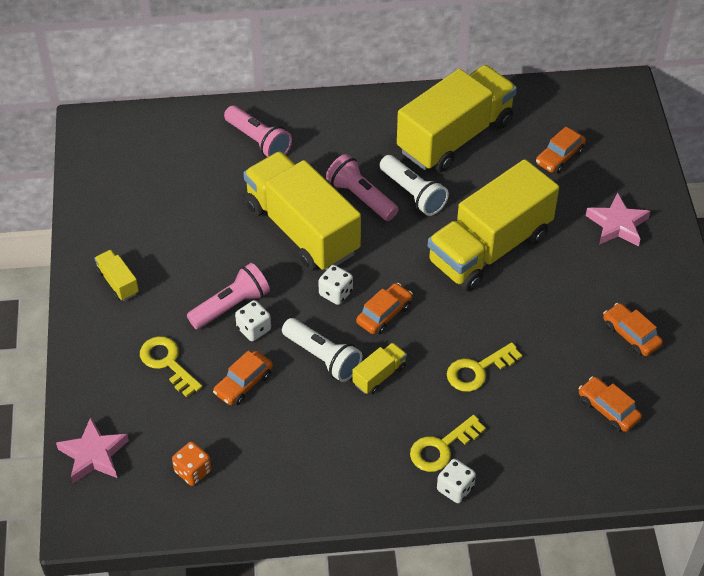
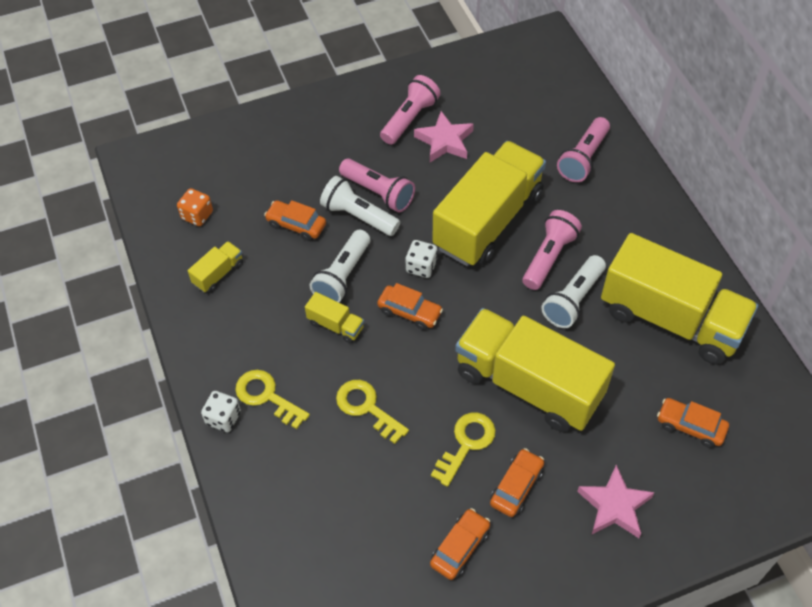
camera: 75 degrees right, 5 degrees up
(93, 455) = (198, 146): pink star -> pink star (444, 141)
(118, 282) = (376, 109): yellow truck -> yellow truck (218, 274)
(145, 258) = (410, 119): none -> pink flashlight
(167, 362) = (302, 166): yellow key -> yellow key (466, 443)
(254, 329) = (358, 216): white dice -> white flashlight
(608, 409) = (353, 541): orange car -> orange car (516, 487)

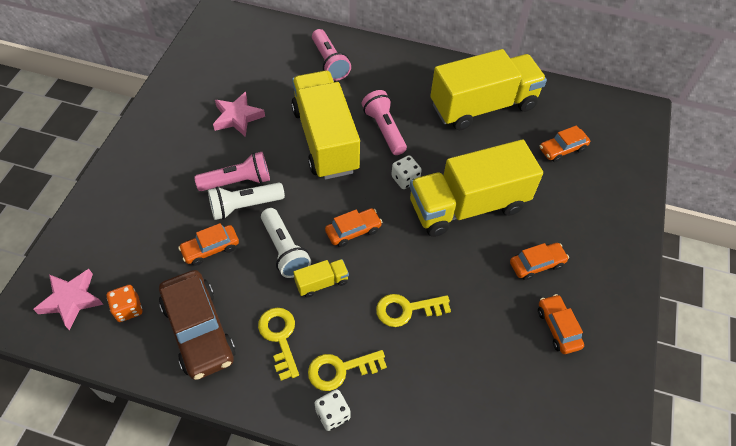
camera: 55 degrees left, 0 degrees up
(218, 274) = (199, 330): yellow truck -> brown car
(410, 119) = (197, 122): pink flashlight -> none
(421, 266) = (324, 199): white dice -> white dice (405, 179)
(466, 443) = (483, 269): yellow key -> yellow key (279, 337)
(516, 487) = (536, 264): orange car -> orange car turned 90 degrees clockwise
(573, 300) = (427, 140): white flashlight -> none
(614, 506) = (587, 223): pink star -> pink star (71, 300)

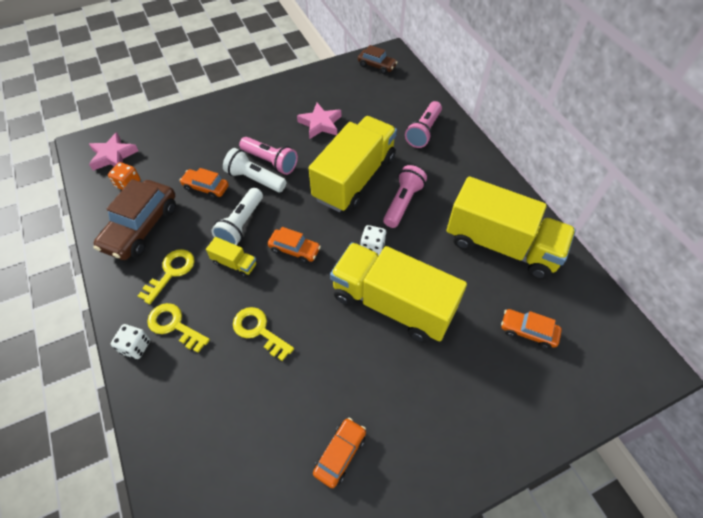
camera: 50 degrees right, 0 degrees up
(219, 33) = (377, 66): none -> brown car
(536, 264) = (387, 393): orange car -> none

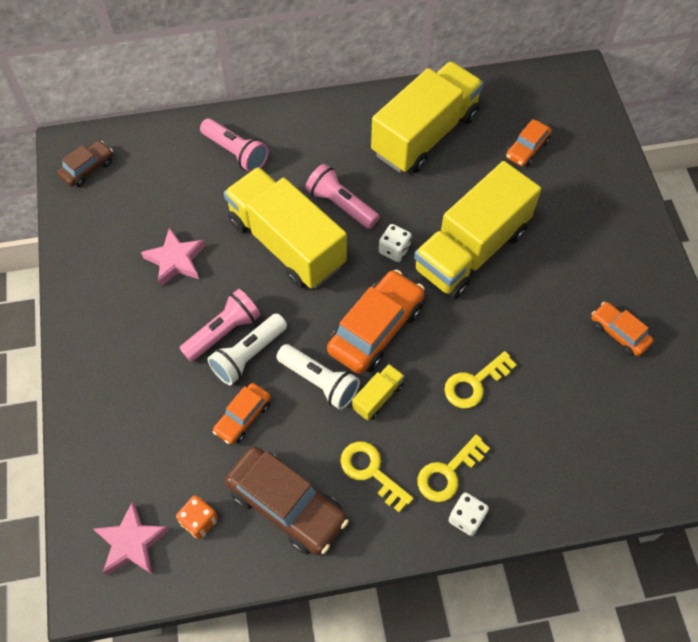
camera: 75 degrees left, 5 degrees up
(294, 250) = (376, 329): orange car -> orange car, size x1.82

